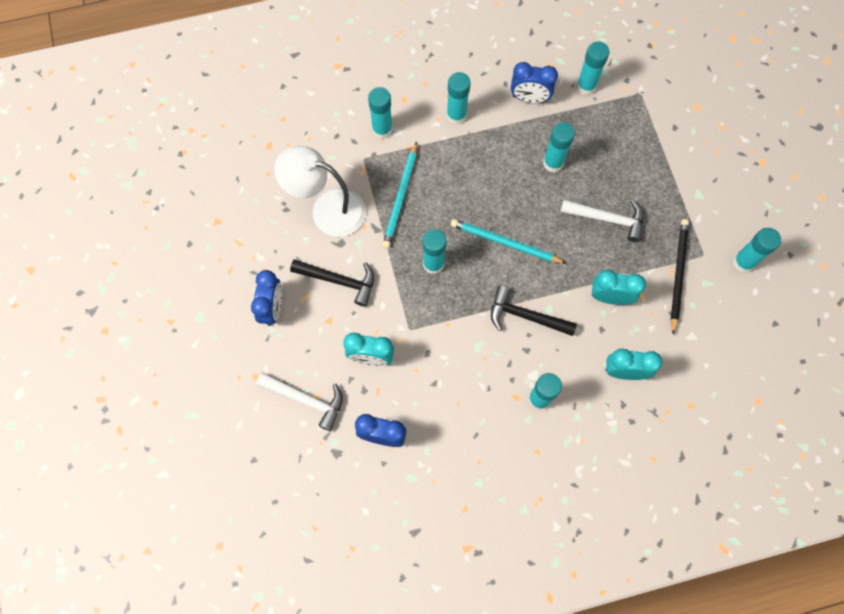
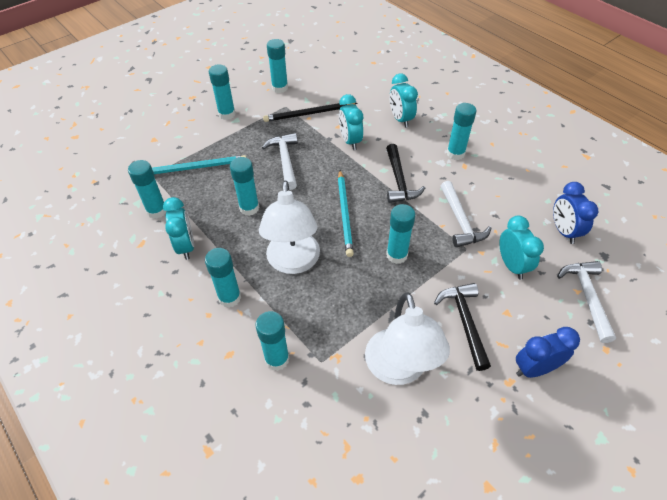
camera: 115 degrees left, 20 degrees down
(401, 197) = (347, 308): turquoise pencil -> turquoise pencil (196, 167)
(443, 344) = (460, 221): none -> white hammer
(468, 175) = (293, 262): none -> white lamp
(529, 98) = (186, 246): blue clock -> turquoise clock
(713, 188) = (227, 114): none -> turquoise glue stick

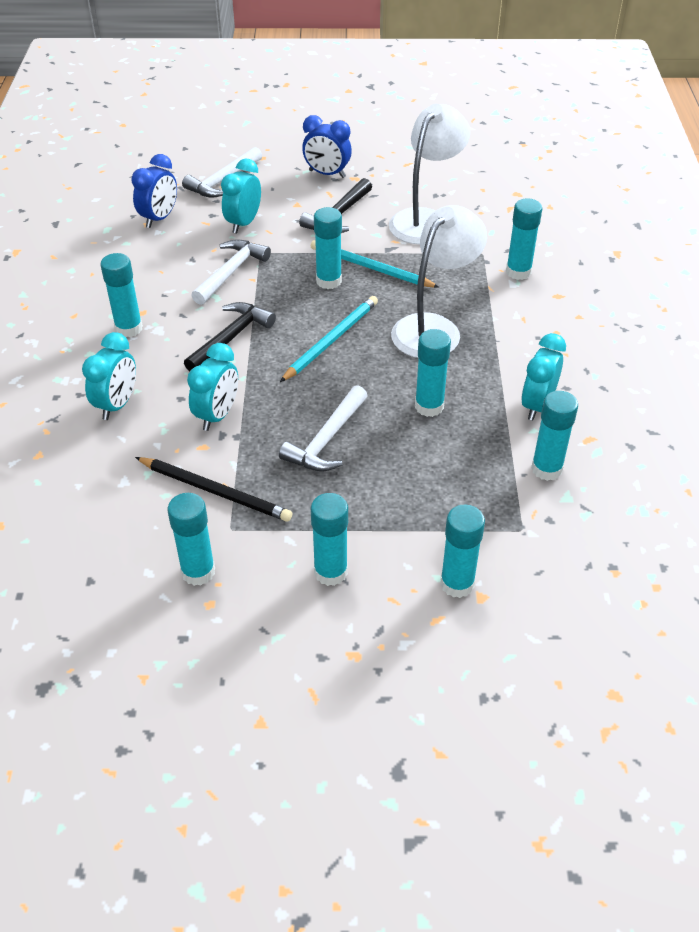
camera: 140 degrees left, 5 degrees down
(196, 167) = (451, 502): turquoise pencil -> turquoise pencil (370, 268)
(230, 298) = (525, 334): turquoise glue stick -> turquoise glue stick (457, 583)

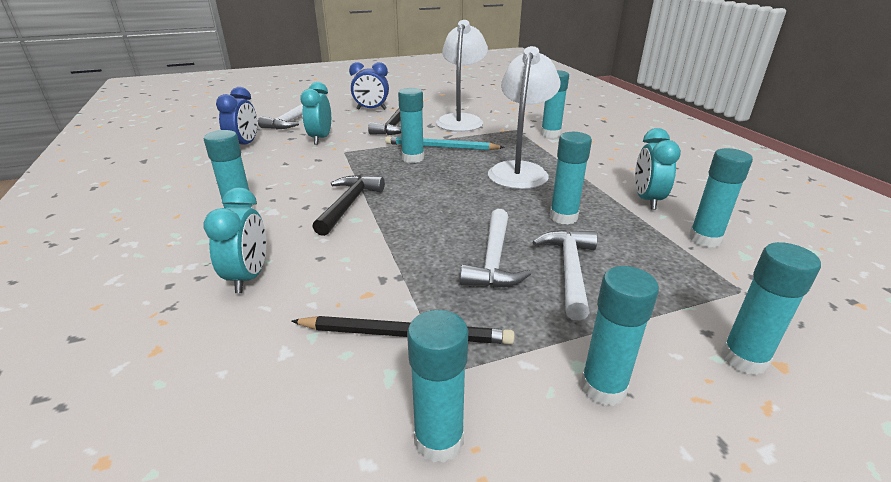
camera: 20 degrees left, 15 degrees down
(217, 415) = (368, 263): turquoise clock -> none
(231, 272) = (325, 165): white hammer -> white hammer (569, 270)
(331, 340) = (442, 191): turquoise pencil -> none

